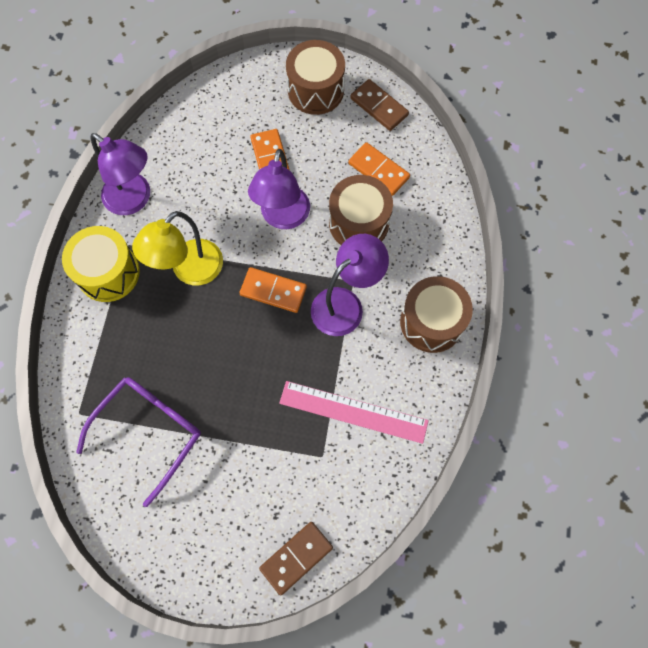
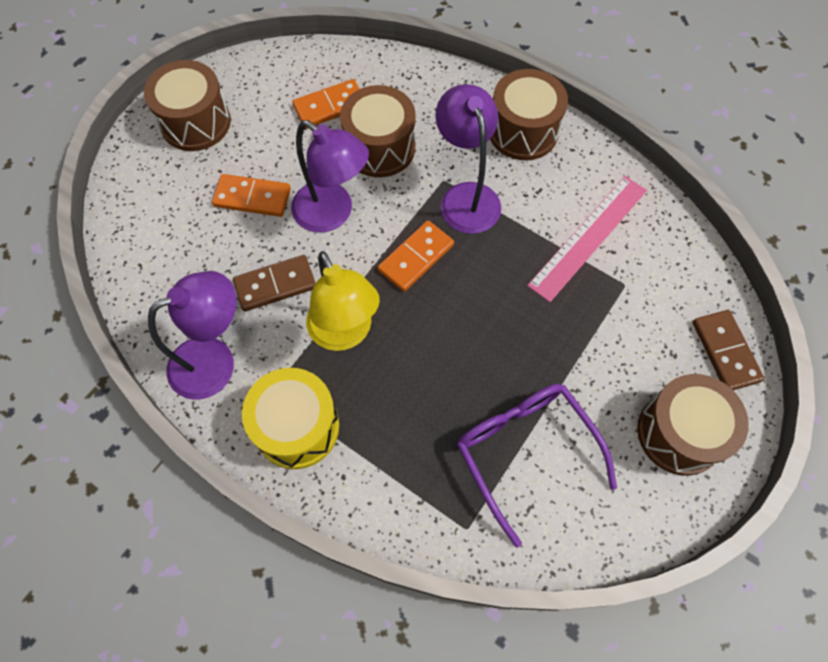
camera: 65 degrees left, 5 degrees down
(209, 541) = (679, 433): none -> brown drum
(379, 107) = (255, 76): brown domino -> brown domino (275, 284)

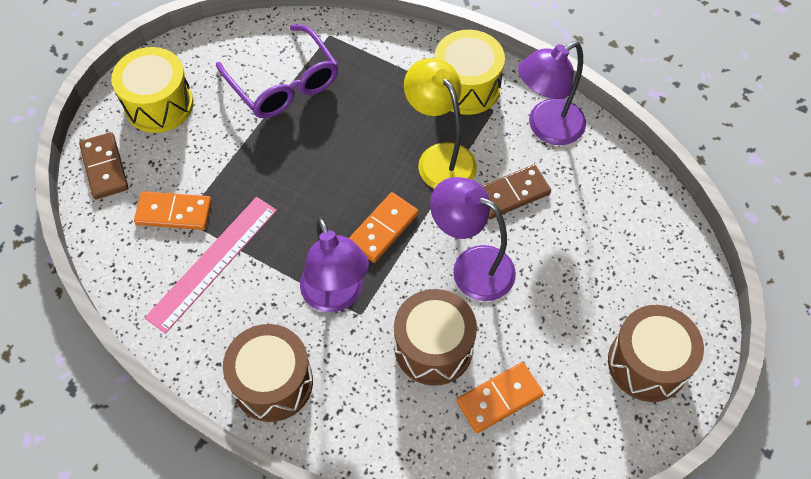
camera: 175 degrees right, 5 degrees down
(252, 197) = (557, 278): orange domino -> orange domino (174, 213)
(679, 433) = (159, 104): brown drum -> yellow drum

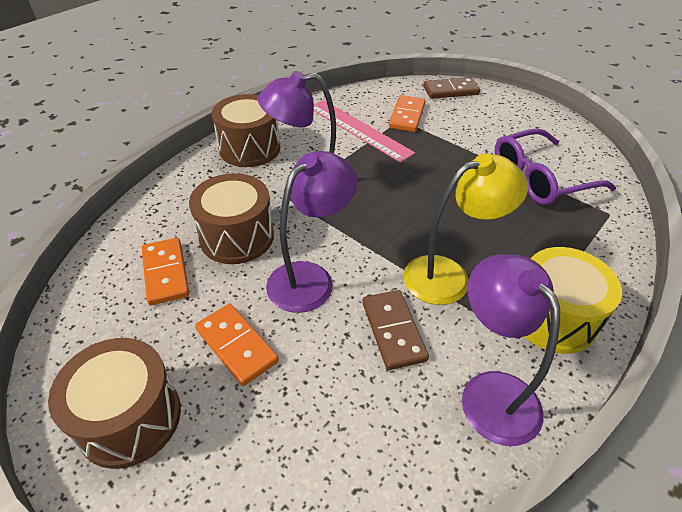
camera: 100 degrees right, 15 degrees down
(159, 104) = (510, 114): yellow drum -> none
(383, 229) = (369, 221): orange domino -> orange domino (237, 345)

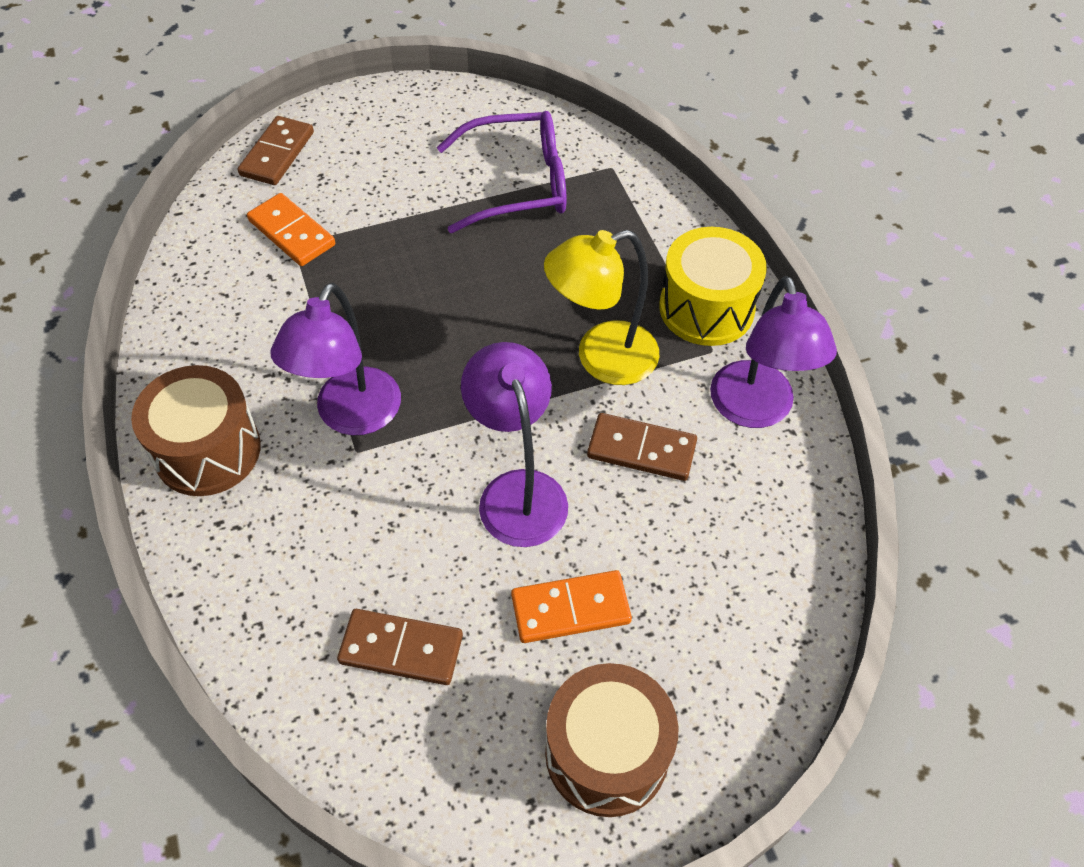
camera: 60 degrees left, 10 degrees up
(166, 273) = (401, 649): orange domino -> brown domino
(237, 237) = (390, 541): brown drum -> none
(358, 129) = (276, 301): pink ruler -> none
(449, 276) = (601, 358): yellow lamp -> yellow lamp turned 120 degrees counterclockwise
(491, 392) = (755, 410): purple lamp -> purple lamp turned 105 degrees counterclockwise
(540, 178) = (517, 184): purple glasses -> purple glasses turned 105 degrees counterclockwise

